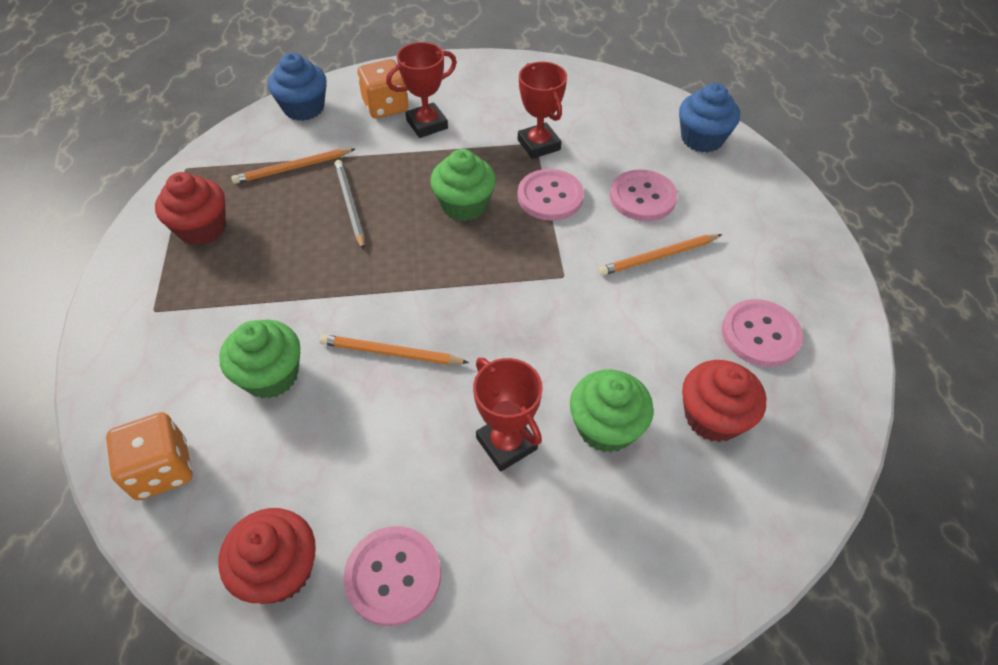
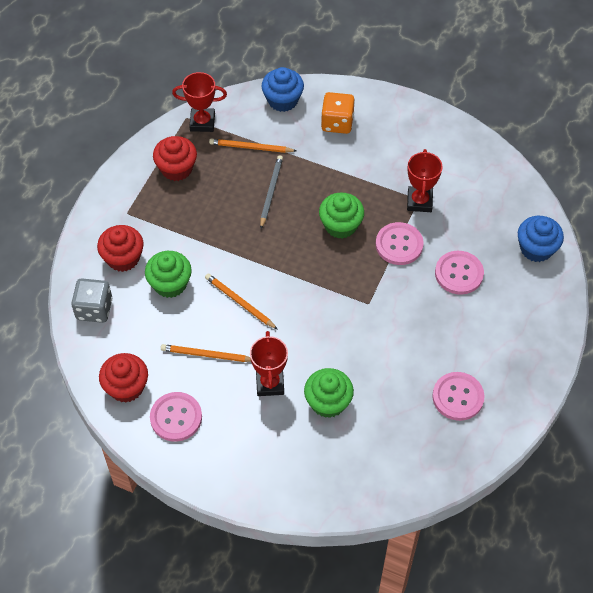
camera: 30 degrees right, 5 degrees up
(162, 469) = (94, 309): orange dice -> grey dice
(427, 124) = (355, 151): red trophy -> red trophy (202, 122)
(658, 257) = (436, 319): orange pencil -> orange pencil (207, 355)
(713, 417) = (390, 427): red cupcake -> red cupcake (123, 258)

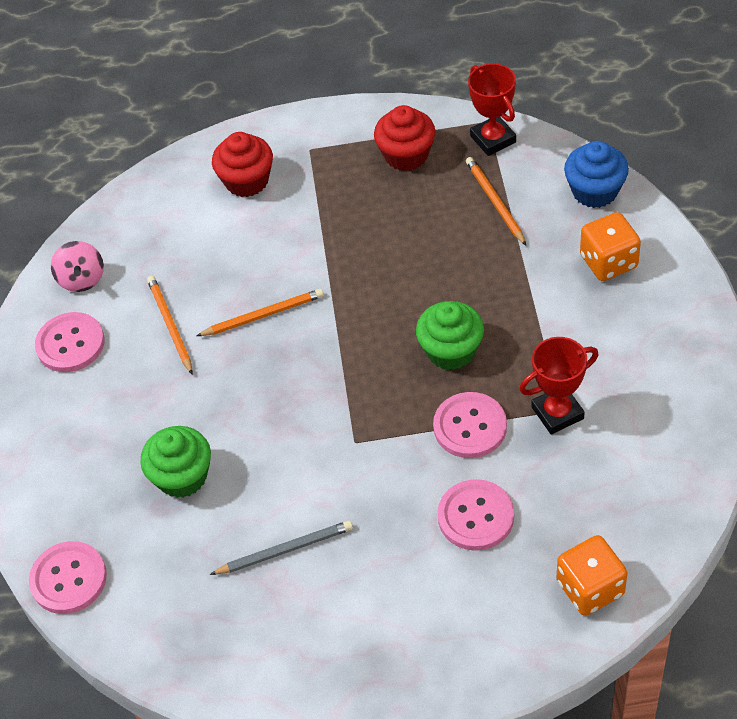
camera: 65 degrees right, 5 degrees down
(94, 309) = (162, 196): grey dice -> none
(126, 387) = (82, 279): red cupcake -> pink spinning top
(170, 284) = (242, 239): green cupcake -> none
(239, 302) = (263, 315): orange pencil -> orange pencil turned 60 degrees clockwise
(270, 383) = (171, 405): red trophy -> none
(271, 192) = (445, 256): grey pencil -> grey pencil (285, 550)
(458, 397) = (280, 614): pink button -> pink button (68, 579)
(536, 248) = (590, 588): blue cupcake -> orange dice

